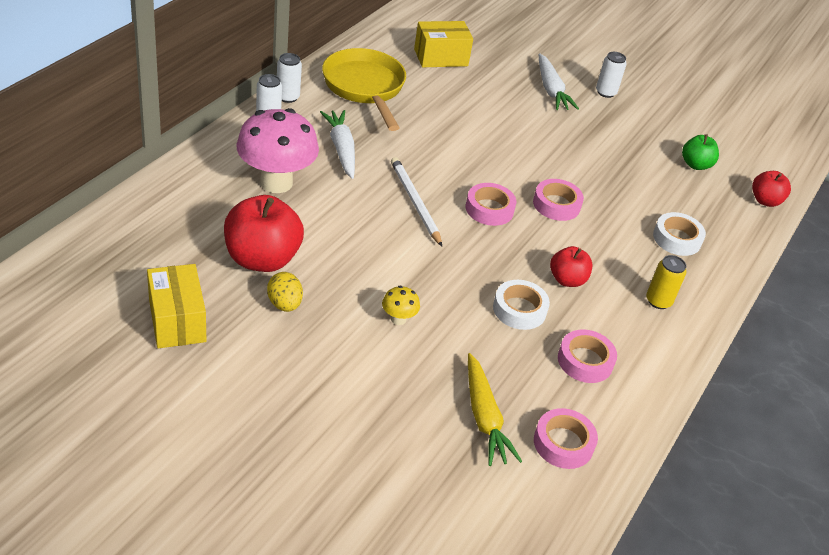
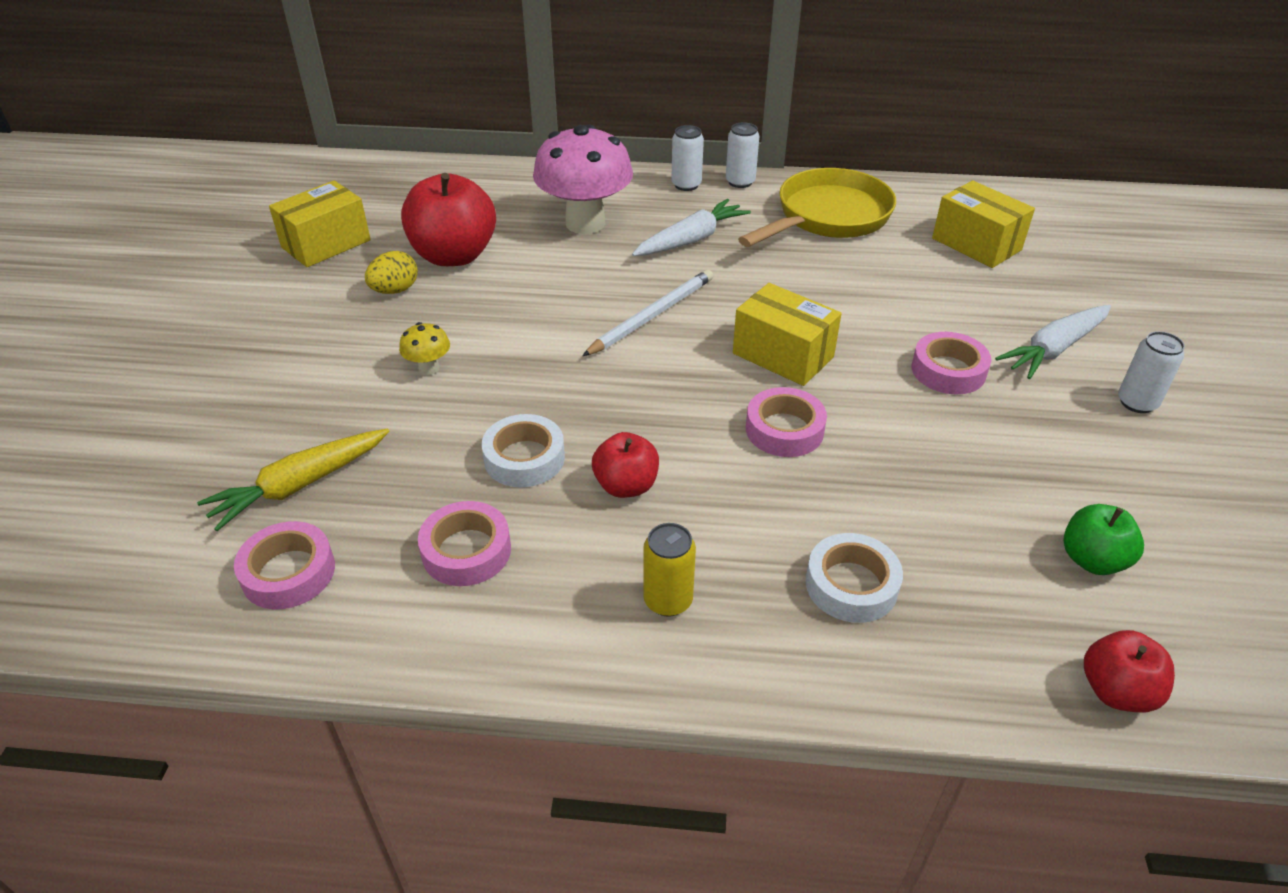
camera: 70 degrees right, 0 degrees up
(489, 209) = (705, 374): pink tape -> pink tape (948, 370)
(492, 174) = (783, 355): none -> yellow box

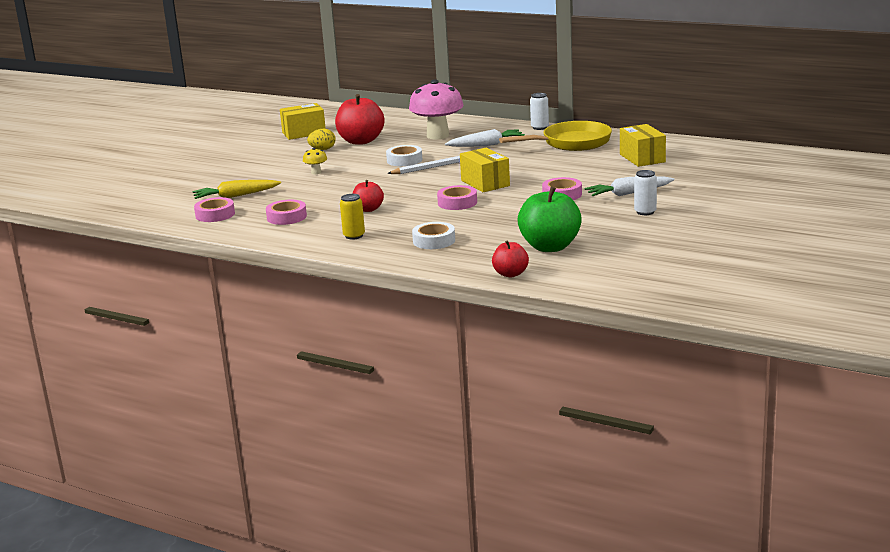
camera: 25 degrees right, 20 degrees down
(524, 458) = (333, 199): white tape -> white tape (404, 160)
(686, 185) = (508, 126): white can -> none
(1092, 560) = (550, 247): green apple -> green apple, size x1.81

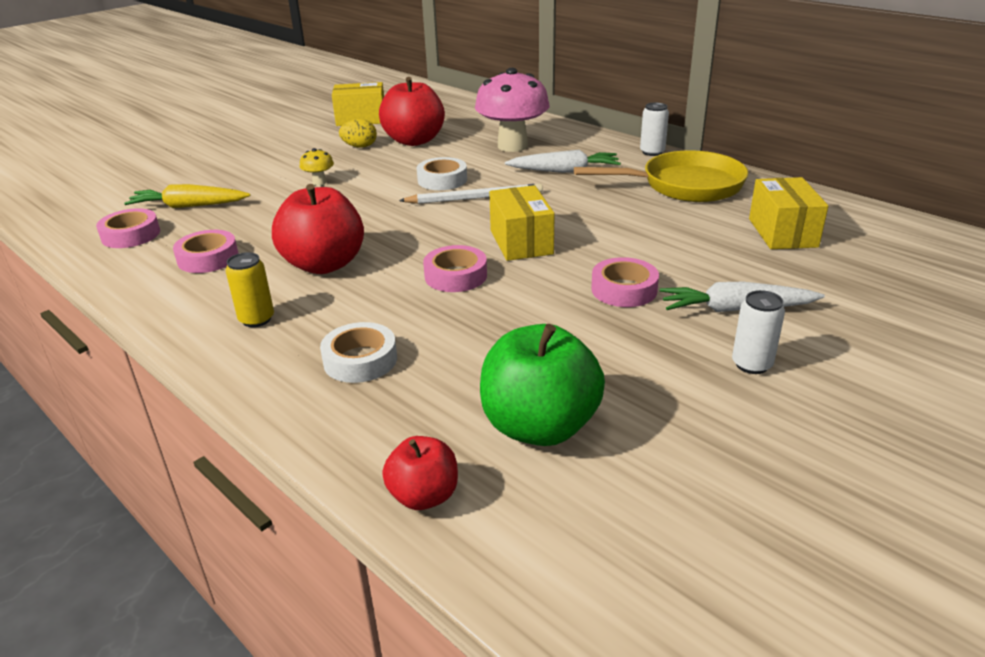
camera: 15 degrees right, 10 degrees up
(368, 209) = (324, 264): red apple -> red apple, size x1.81

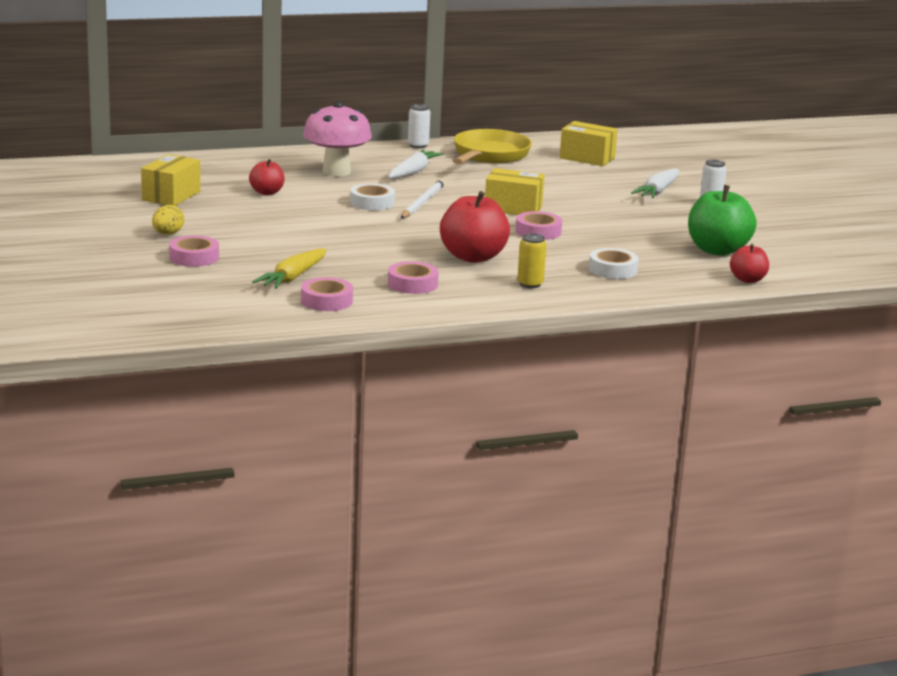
camera: 65 degrees left, 10 degrees down
(319, 182) = (311, 234): yellow mushroom -> none
(360, 146) = (247, 209): yellow egg -> yellow egg (168, 234)
(414, 141) = (267, 192): red apple -> red apple, size x0.55
(624, 289) = (607, 204): pink tape -> pink tape (194, 257)

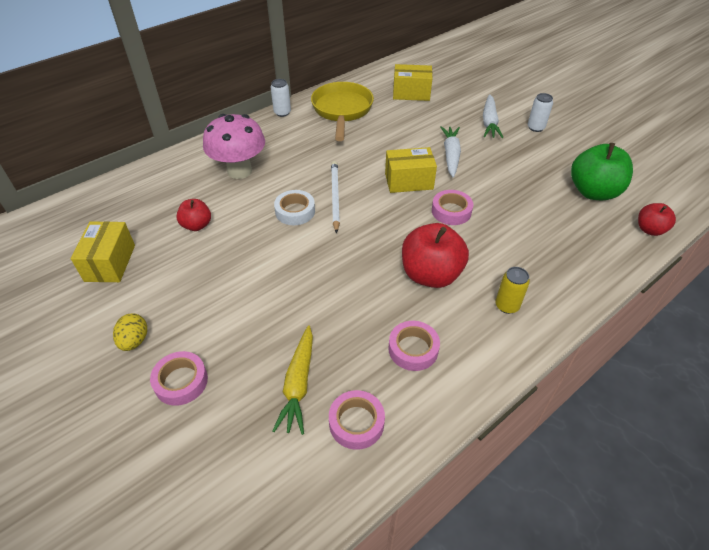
camera: 20 degrees left, 25 degrees up
(413, 172) = (300, 152): white carrot -> white carrot (451, 155)
(613, 270) = (548, 253): white tape -> none

